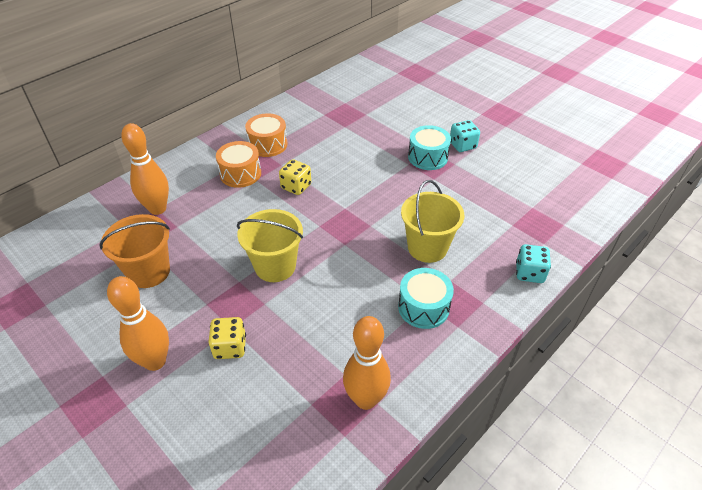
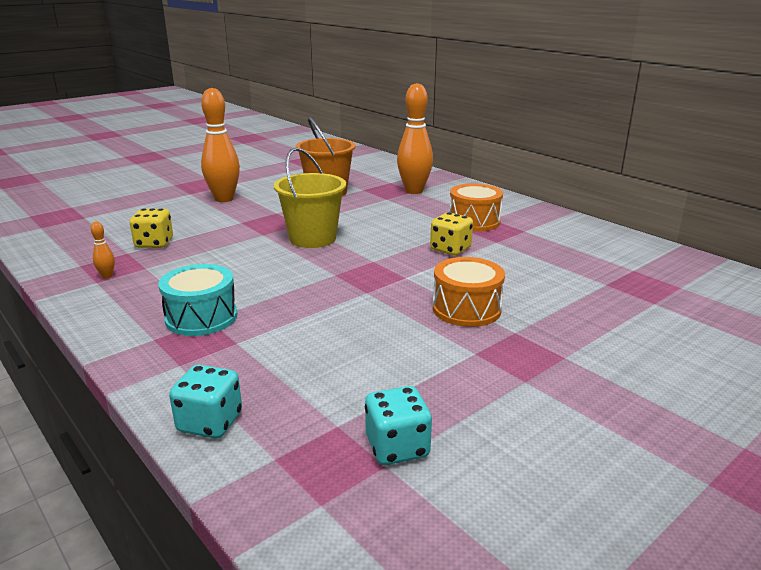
camera: 95 degrees right, 20 degrees down
(230, 347) = (219, 222): yellow dice -> yellow dice (154, 243)
(268, 144) = (538, 234): orange drum -> orange drum (466, 309)
(365, 399) = (107, 276): orange bowling pin -> orange bowling pin, size x0.41
(427, 157) = (539, 353): turquoise drum -> none
(427, 247) = (308, 330): yellow bucket -> none
(462, 145) = (592, 399): turquoise dice -> turquoise dice (397, 447)

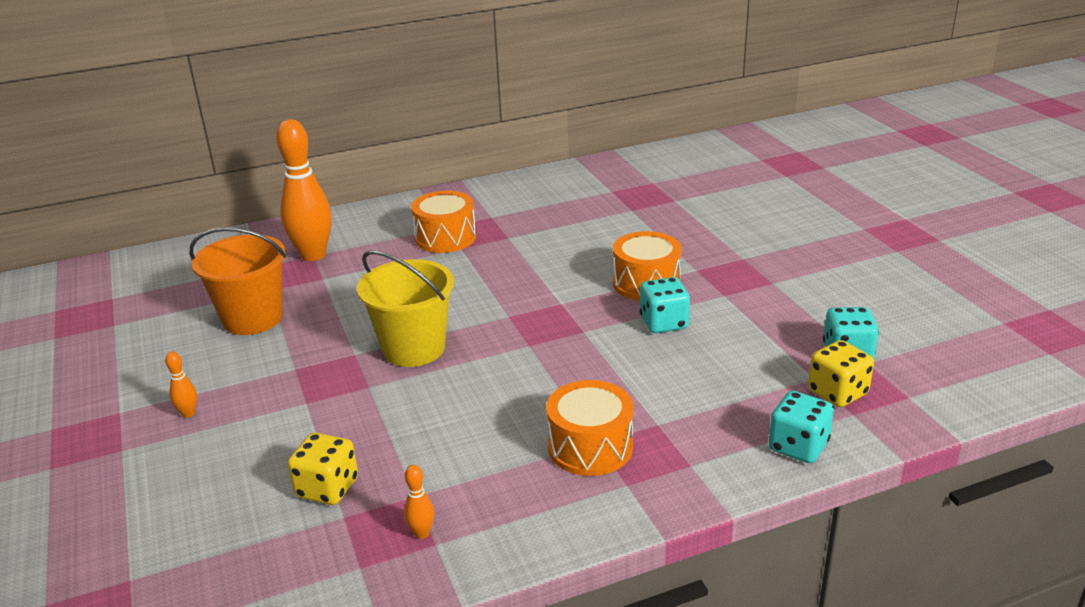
camera: 70 degrees left, 5 degrees up
(201, 317) = (590, 447): turquoise drum -> orange drum
(224, 199) = (188, 413): orange bowling pin -> orange bowling pin, size x0.41
(400, 326) = (663, 323): none -> turquoise dice
(450, 249) = (509, 265): yellow dice -> yellow dice (837, 393)

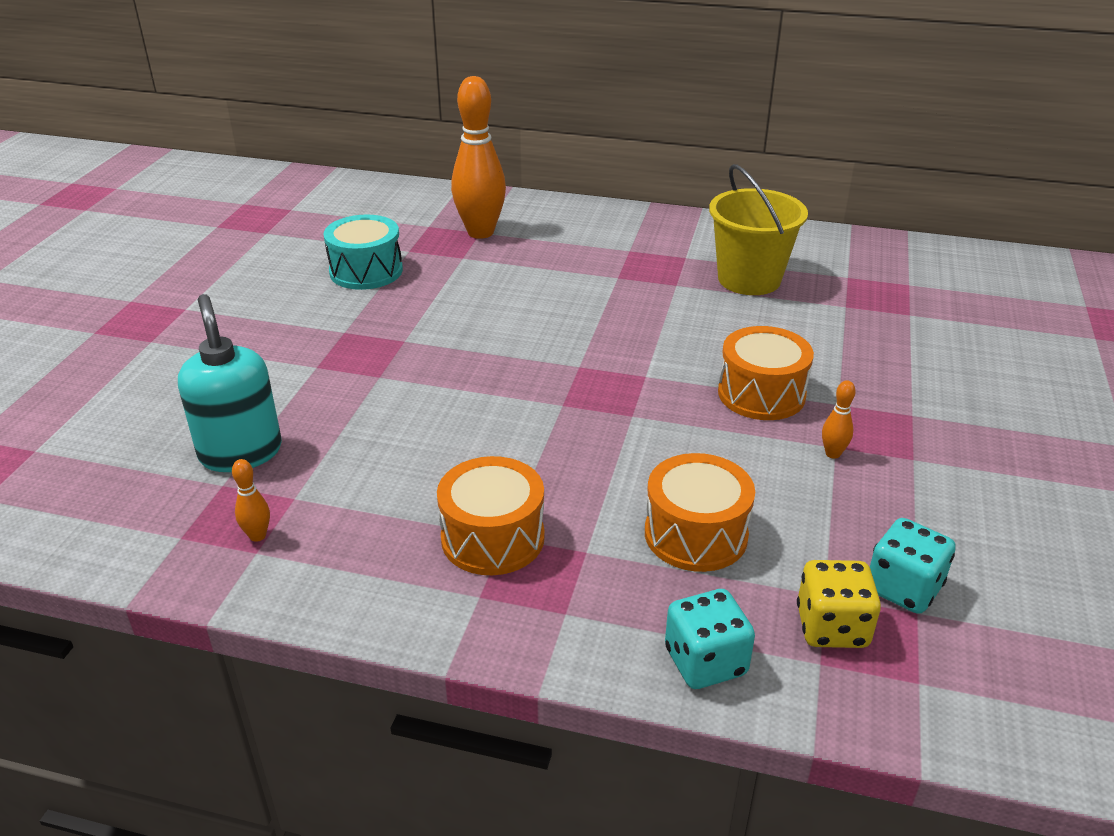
camera: 35 degrees right, 5 degrees up
(188, 413) = (226, 333): orange bowling pin -> orange bowling pin (833, 454)
(253, 318) = (366, 271): orange bucket -> turquoise drum
(327, 488) = (241, 452): yellow dice -> turquoise soap dispenser
(414, 348) = (457, 358): yellow bucket -> yellow bucket (749, 279)
(445, 237) = (615, 261): orange drum -> orange drum (696, 534)
(663, 323) = (726, 446): turquoise dice -> none

